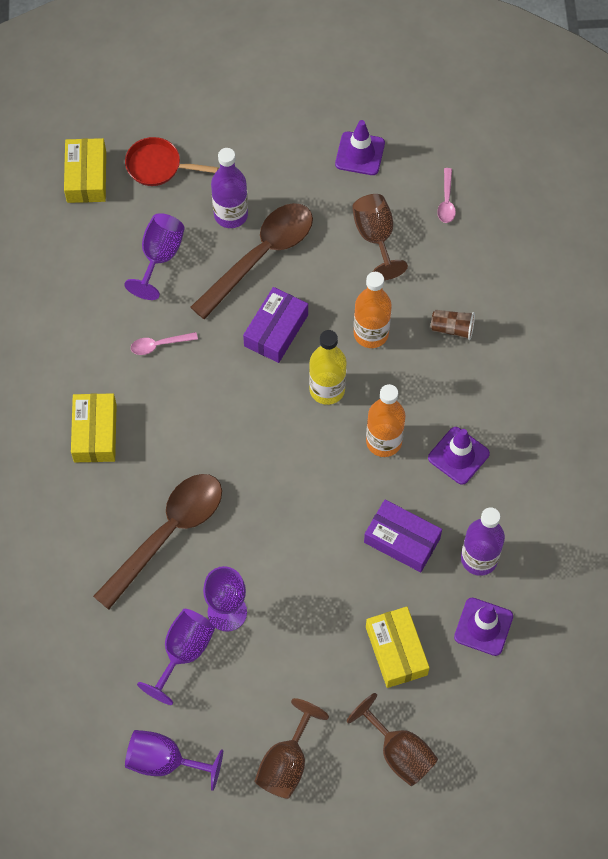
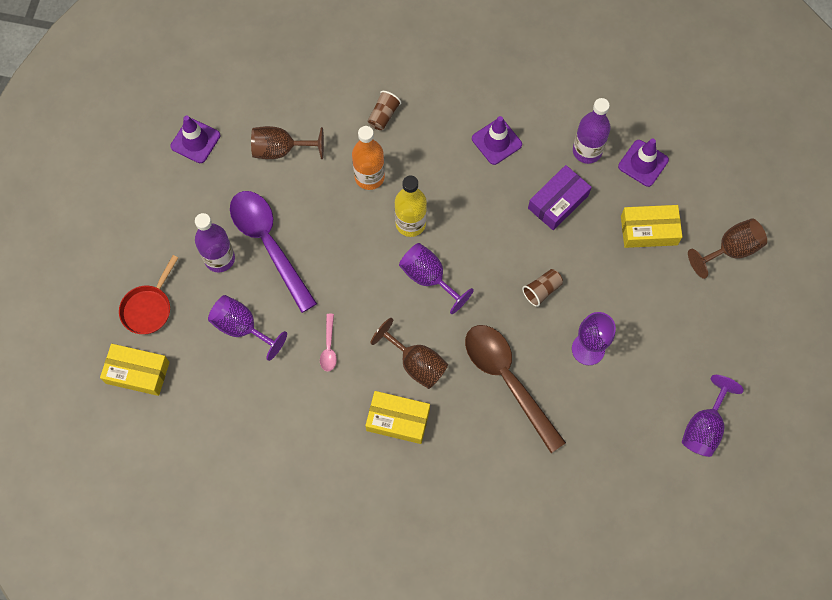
camera: 75 degrees left, 5 degrees up
(183, 652) = (615, 391): purple goblet -> purple goblet (429, 278)
(261, 256) = (269, 244): brown spoon -> purple spoon
(276, 330) = (344, 249): purple box -> none
(285, 546) = (542, 290): none -> brown cup
(286, 763) = (723, 334): brown goblet -> brown goblet (416, 363)
(384, 441) = (469, 192): orange bottle -> none
(446, 201) = (265, 87): pink spoon -> none

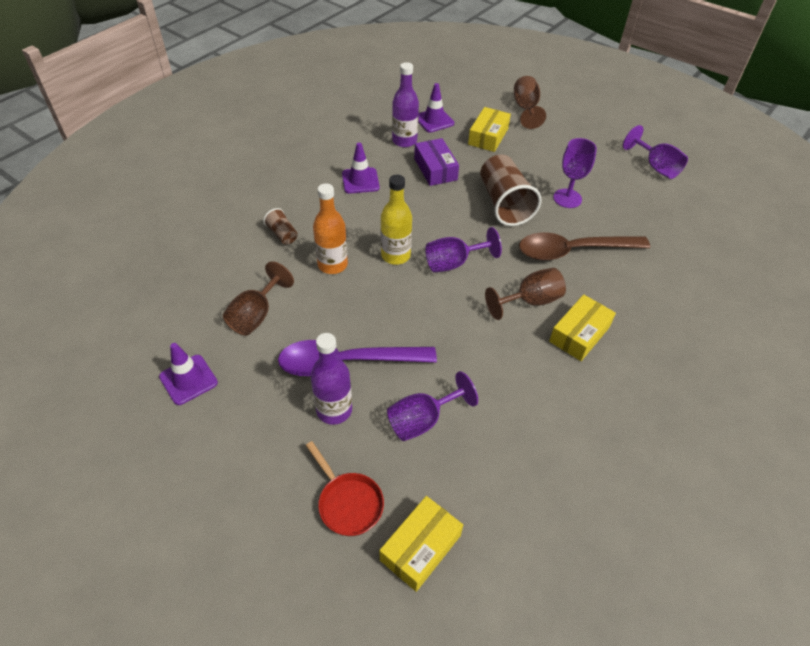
camera: 65 degrees left, 20 degrees down
(329, 347) = (482, 357): pink spoon -> none
(542, 290) = (504, 204): brown cup -> brown cup, size x2.11

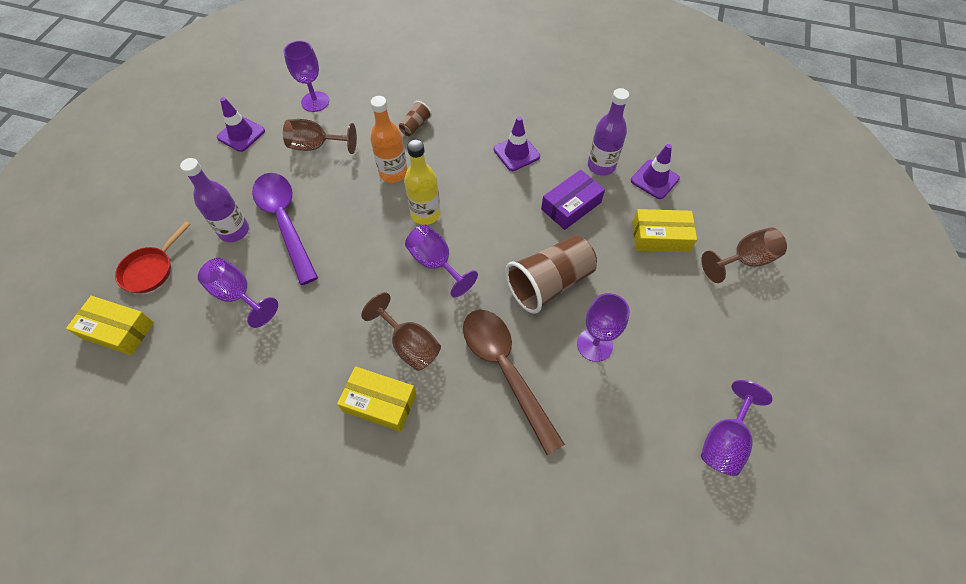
camera: 70 degrees right, 10 degrees up
(187, 302) = (315, 102): none -> purple goblet

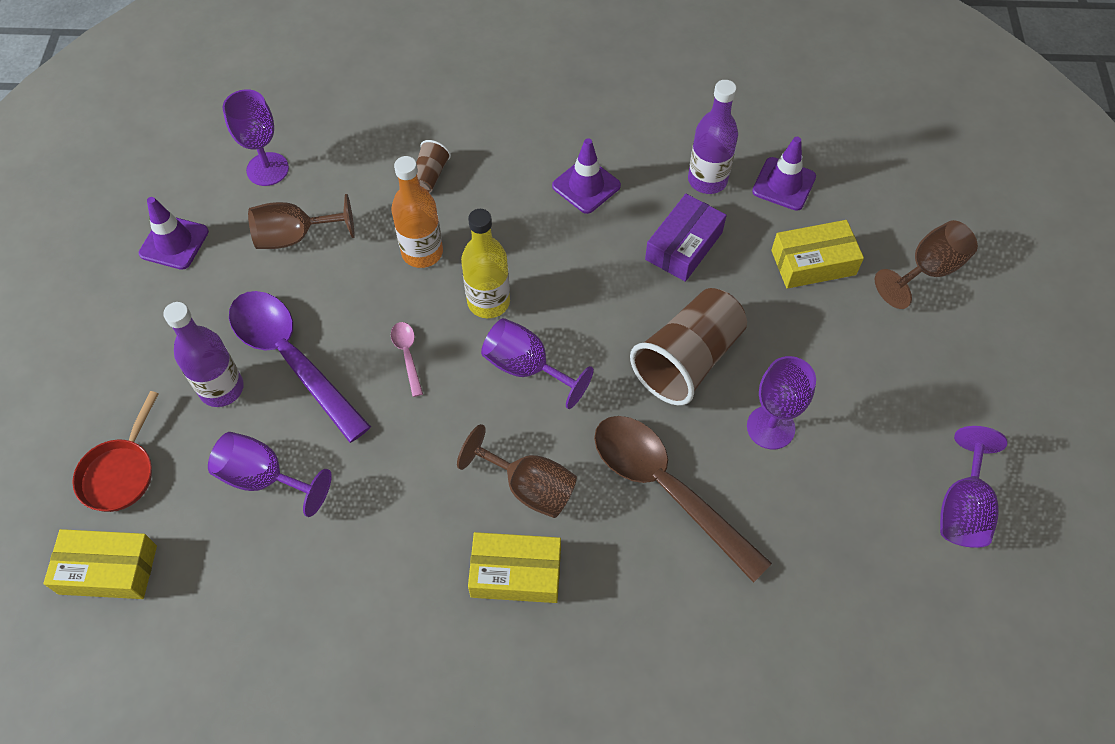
camera: 15 degrees left, 0 degrees up
(360, 236) = (407, 355): none -> pink spoon

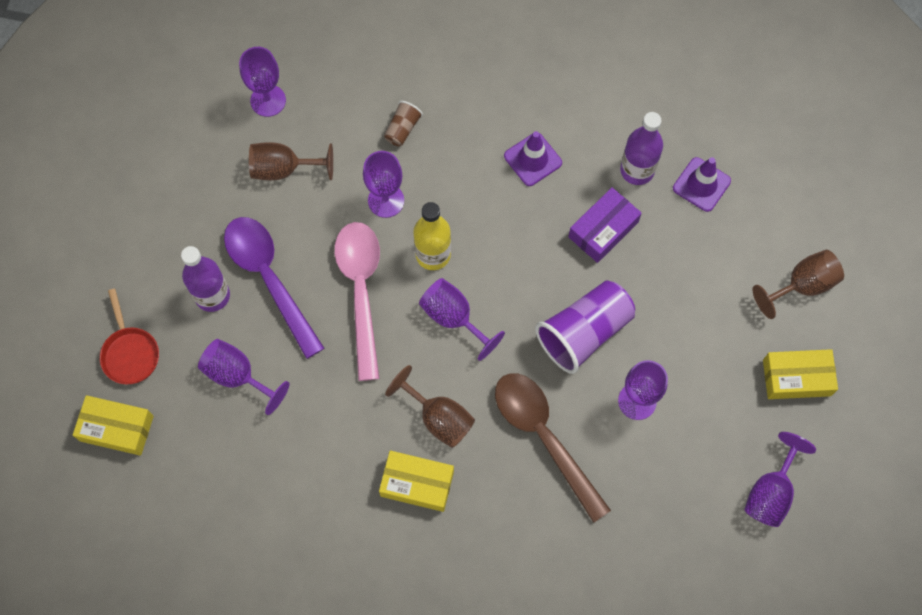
camera: 10 degrees right, 10 degrees up
(120, 473) = (130, 353): red pan -> red pan turned 45 degrees counterclockwise
(174, 242) = (185, 158): purple traffic cone -> none
(407, 355) = (361, 291): pink spoon -> pink spoon, size x2.40
(422, 252) = (386, 200): orange bottle -> purple goblet
(687, 360) = (584, 332): brown cup -> purple cup
(813, 262) = (708, 262): yellow box -> yellow box (796, 377)

